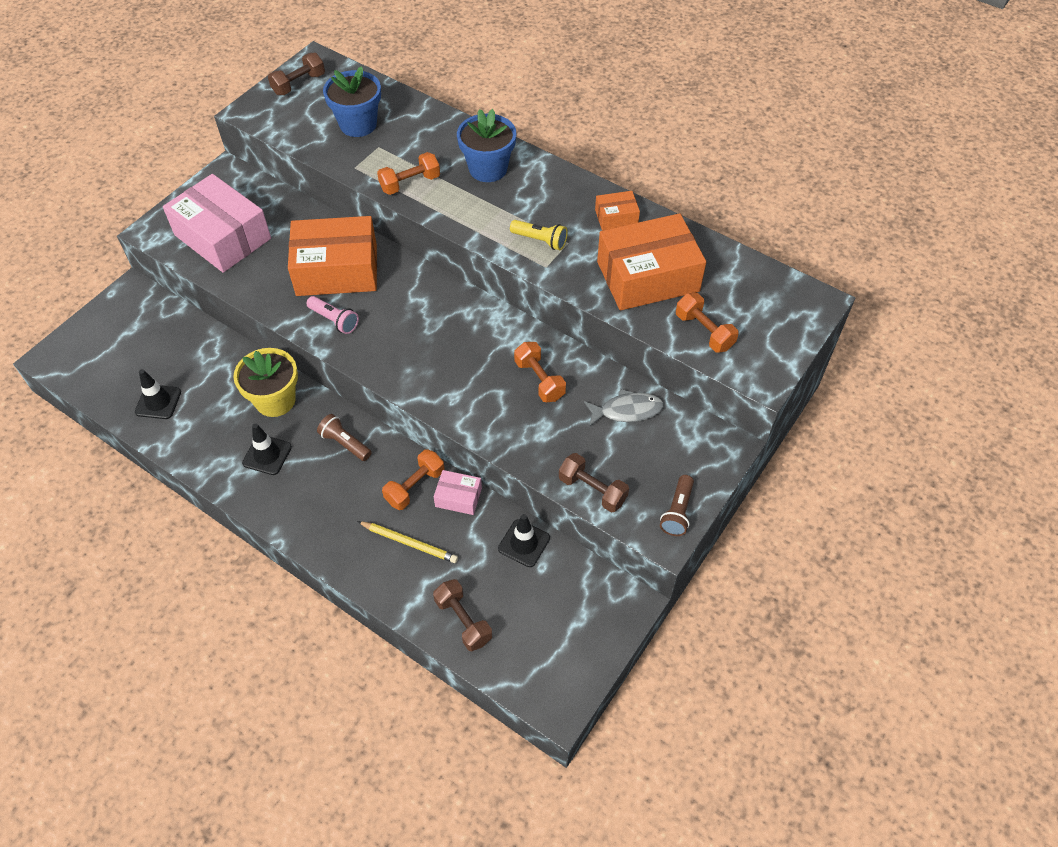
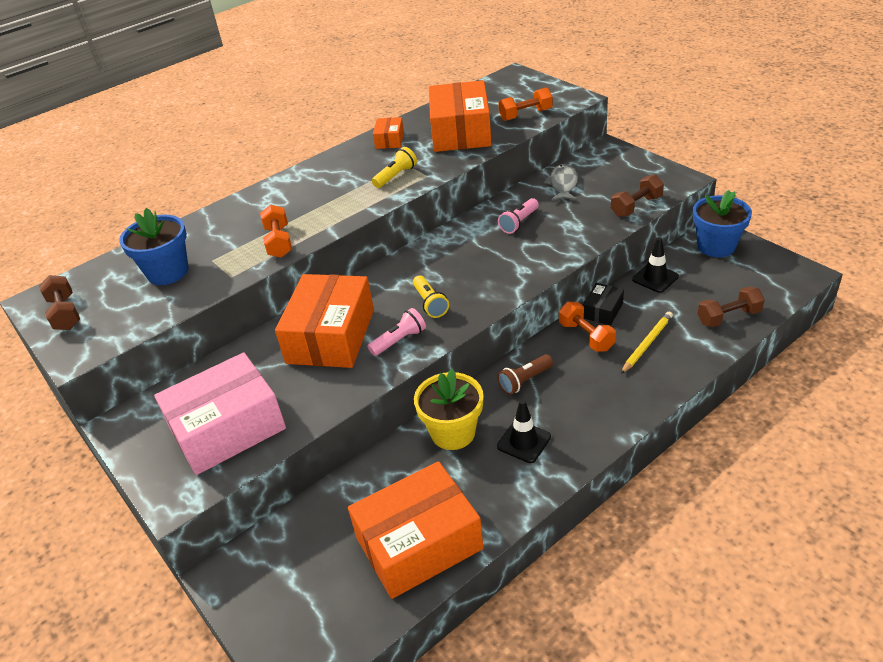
camera: 70 degrees left, 15 degrees down
(158, 402) = (419, 543): black traffic cone -> orange box
(390, 331) = (430, 303): none -> yellow flashlight
(458, 497) = (603, 311): pink box -> black box
(488, 169) = (290, 197): blue flower pot -> blue flower pot (716, 246)
(539, 380) = (519, 222): orange dumbbell -> pink flashlight
(677, 512) = (661, 172): brown flashlight -> none

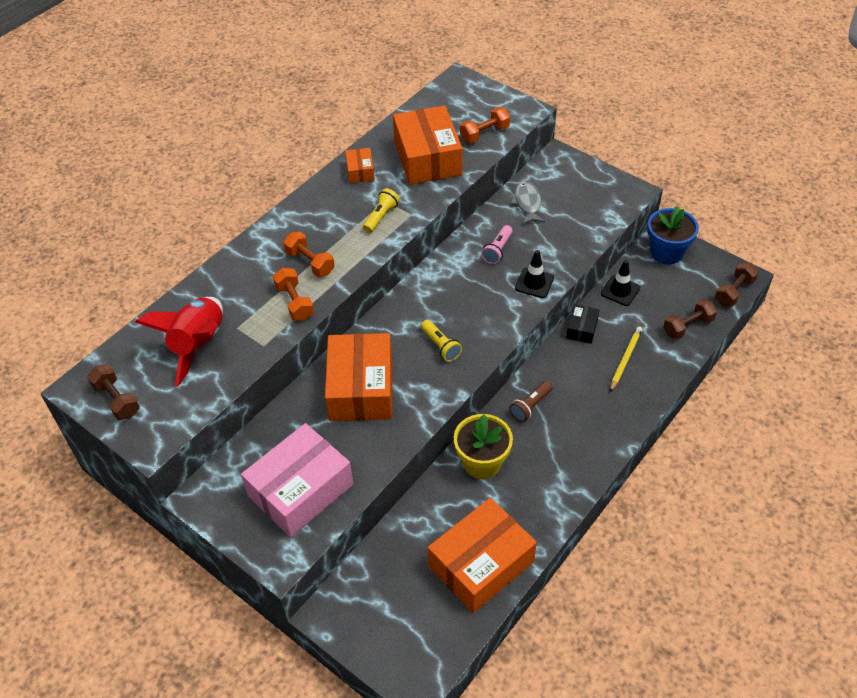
camera: 15 degrees left, 10 degrees up
(168, 272) = (199, 345): blue flower pot -> red rocket
(399, 340) = (424, 387): pink flashlight -> none
(524, 442) = (543, 464): black traffic cone -> black traffic cone (534, 283)
(586, 336) = (573, 357): orange dumbbell -> orange dumbbell (310, 262)
(636, 206) = (598, 225): brown dumbbell -> brown dumbbell (734, 292)

